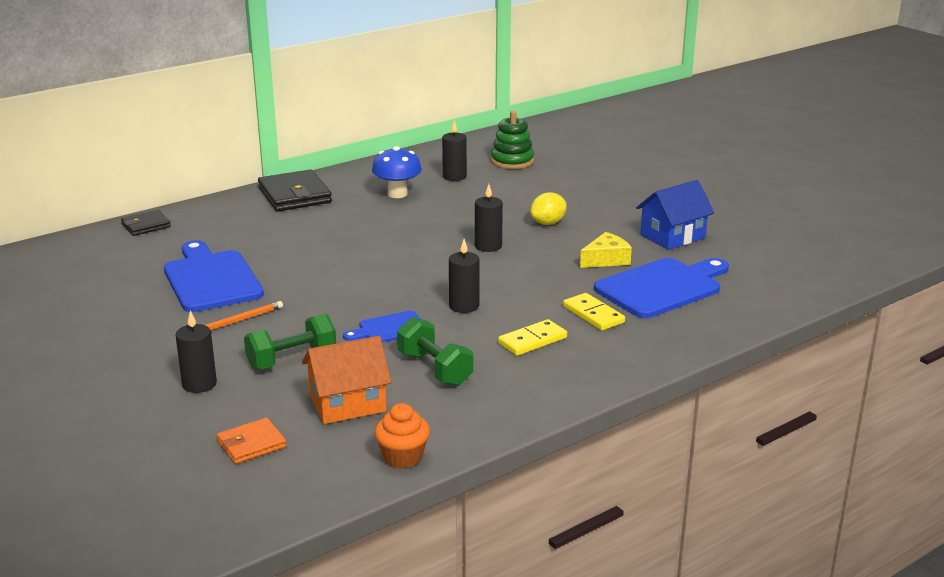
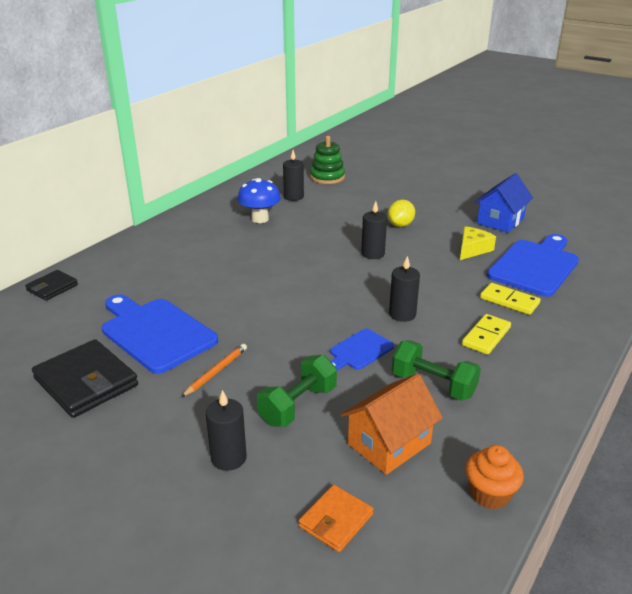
camera: 20 degrees left, 5 degrees up
(295, 195) = (173, 234): black wallet -> black wallet (86, 382)

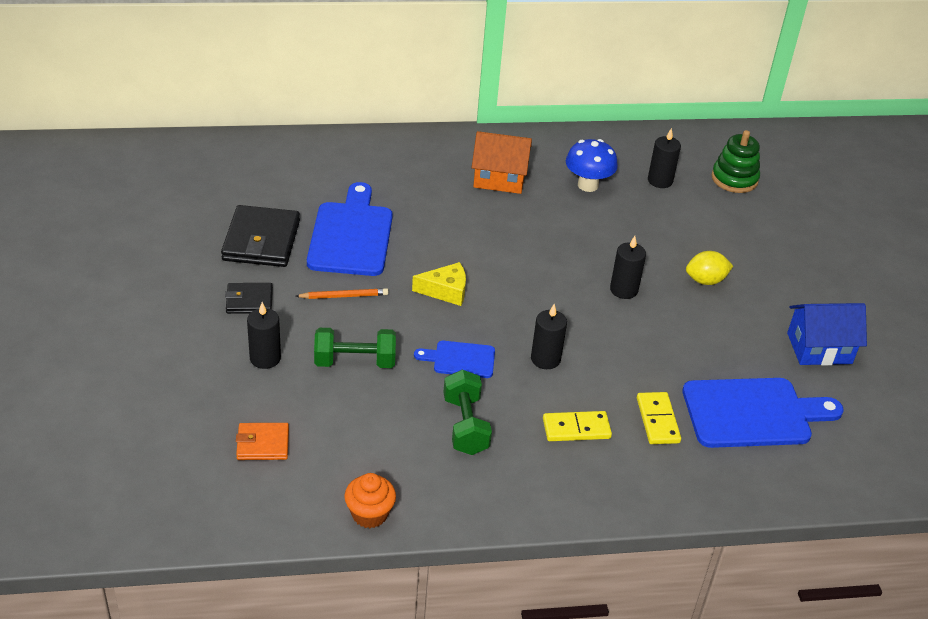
camera: 45 degrees right, 10 degrees up
(52, 287) = (339, 145): black wallet -> black wallet (249, 301)
(389, 444) = (366, 433): orange house -> orange house (499, 179)
(472, 249) = (725, 353): yellow cheese -> yellow cheese (445, 291)

